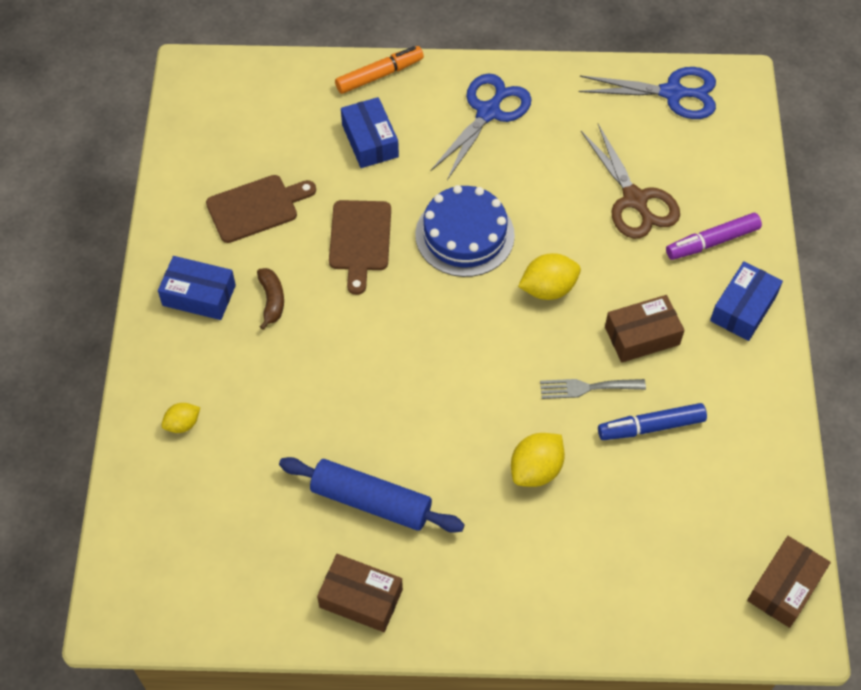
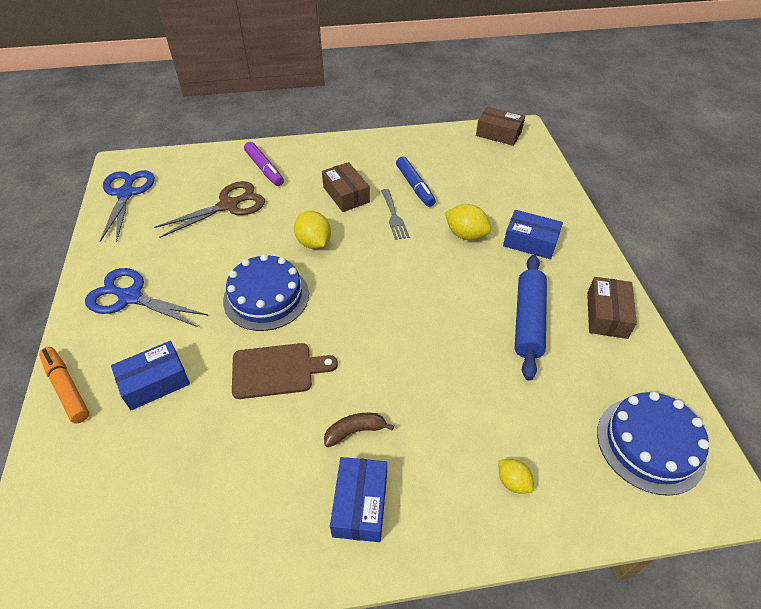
camera: 100 degrees left, 10 degrees down
(183, 569) = (650, 444): none -> blue cake
(256, 207) = (240, 471): brown cutting board -> none
(743, 308) = (316, 154): blue box -> blue box (530, 242)

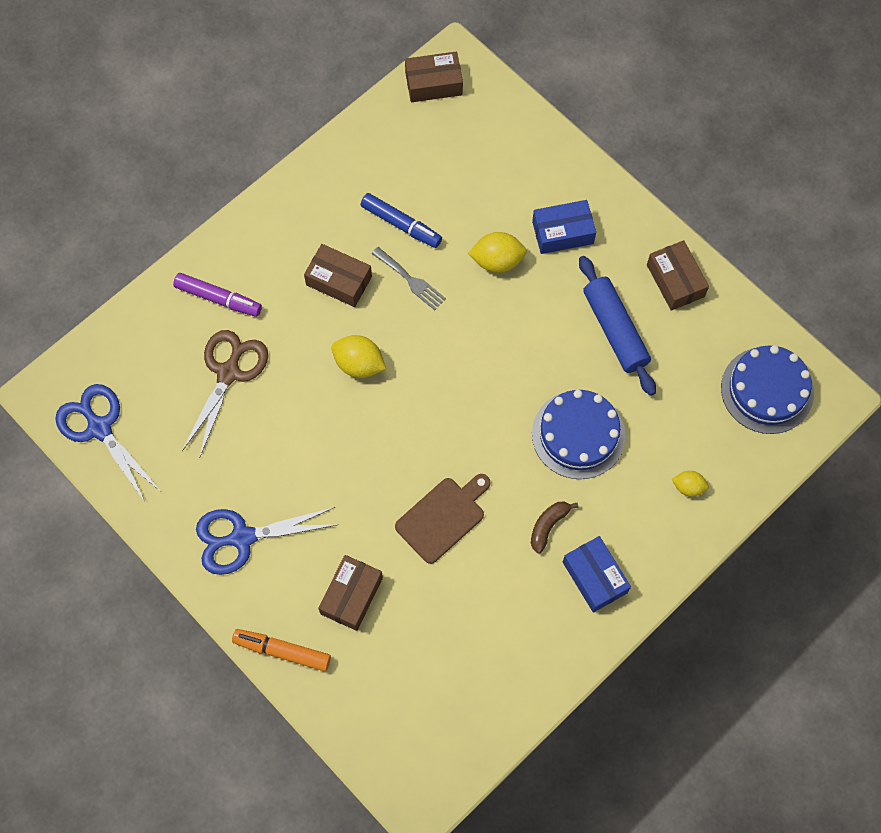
camera: 35 degrees left, 20 degrees up
(155, 382) = (351, 595): blue box -> brown box
(266, 297) = (369, 454): blue cake -> blue cake (578, 434)

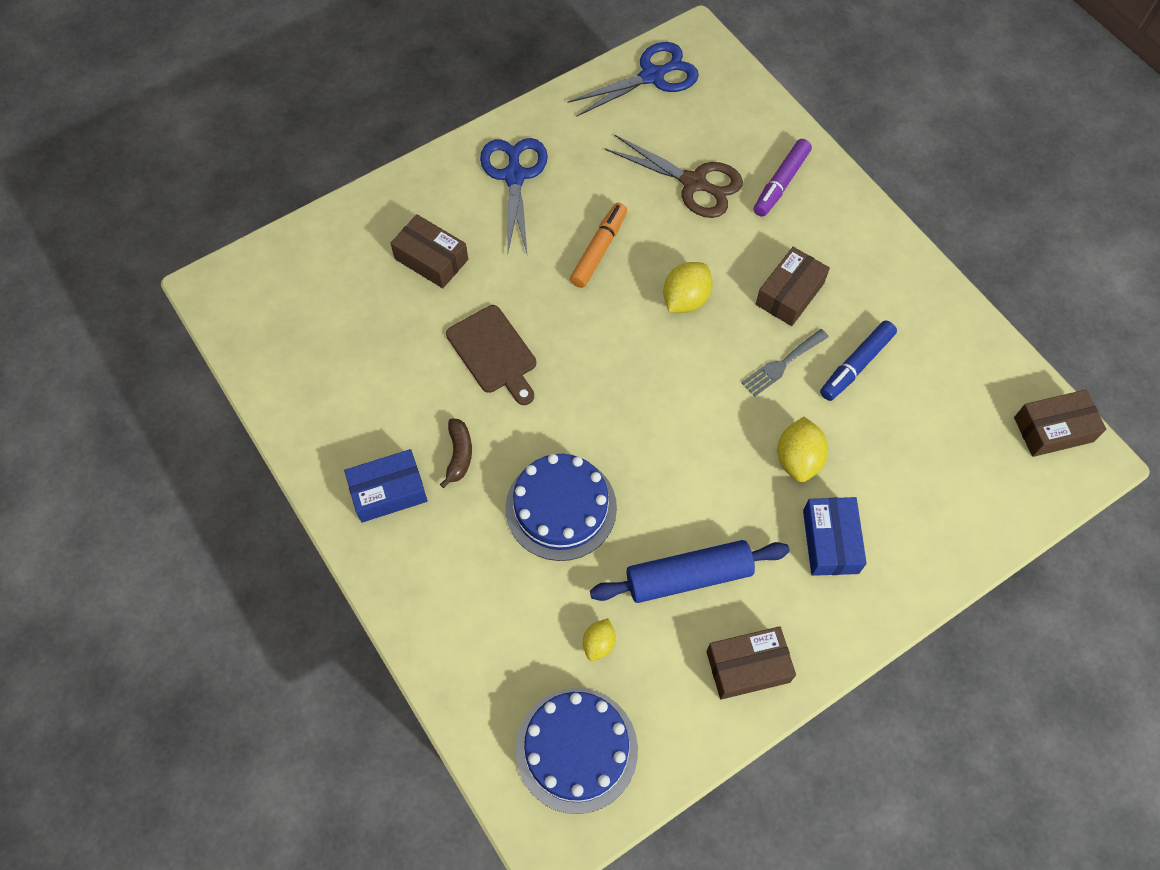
camera: 100 degrees right, 5 degrees down
(282, 651) = (392, 195): orange marker -> orange marker (599, 250)
(433, 83) = (1053, 429): brown box -> brown box turned 75 degrees clockwise
(548, 526) = (459, 454): brown banana -> brown banana turned 45 degrees clockwise
(688, 487) = (469, 619): yellow lemon -> yellow lemon (599, 643)

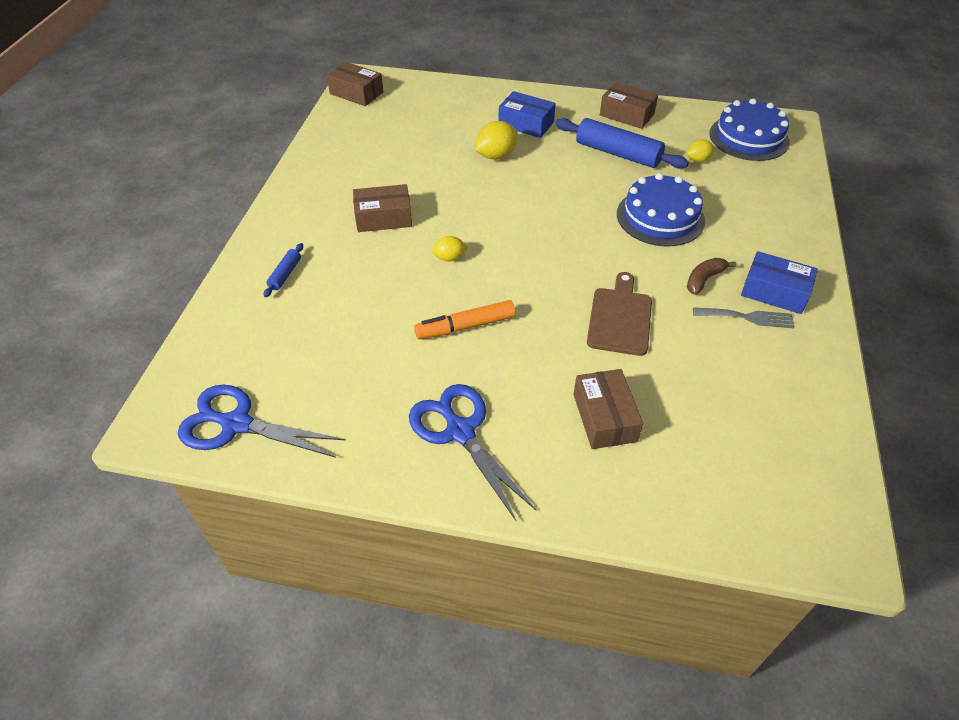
camera: 135 degrees left, 15 degrees down
(514, 176) = (460, 432): blue scissors -> blue scissors turned 105 degrees clockwise
(685, 299) = (449, 258): yellow lemon -> yellow lemon, size x0.61
(693, 183) = (338, 318): brown scissors -> none
(781, 183) = (285, 274): purple marker -> blue rolling pin
(782, 364) = (442, 193): grey fork -> grey fork (747, 317)
(830, 541) = (526, 124): blue box -> blue box turned 75 degrees clockwise
(856, 365) = (403, 167): blue marker -> none

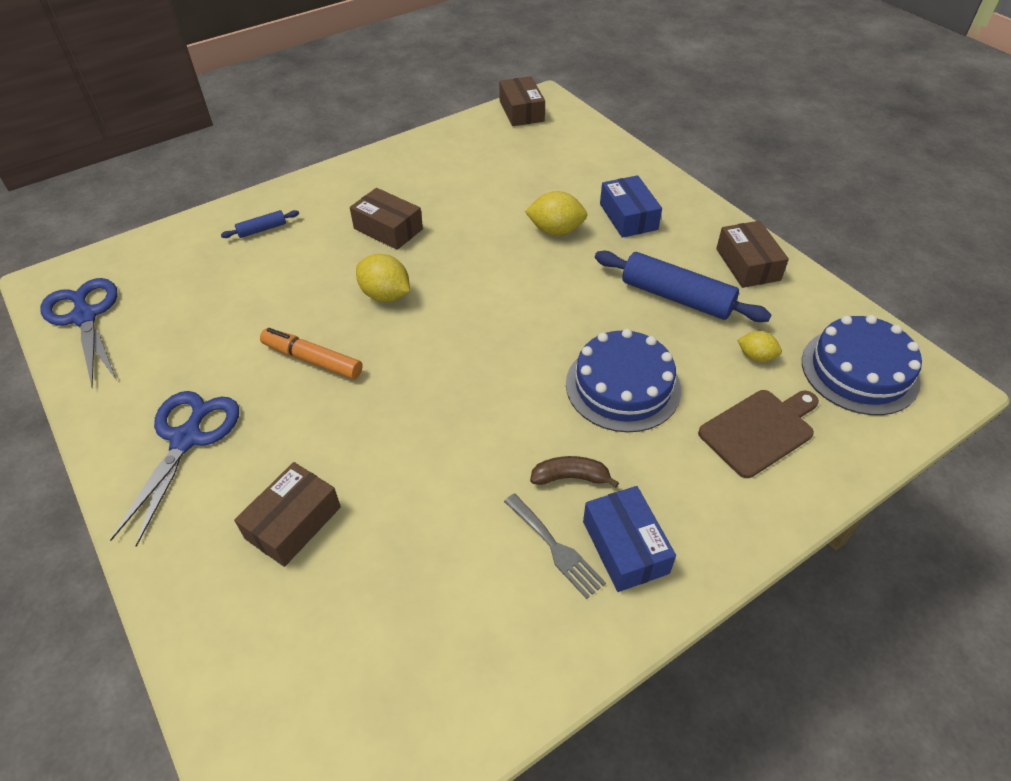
camera: 45 degrees right, 0 degrees up
(449, 258) = (385, 295): yellow lemon -> yellow lemon, size x1.65
(618, 153) = (676, 297): blue rolling pin -> blue rolling pin turned 45 degrees counterclockwise
(620, 318) = (438, 450): brown cutting board -> brown cutting board (759, 430)

